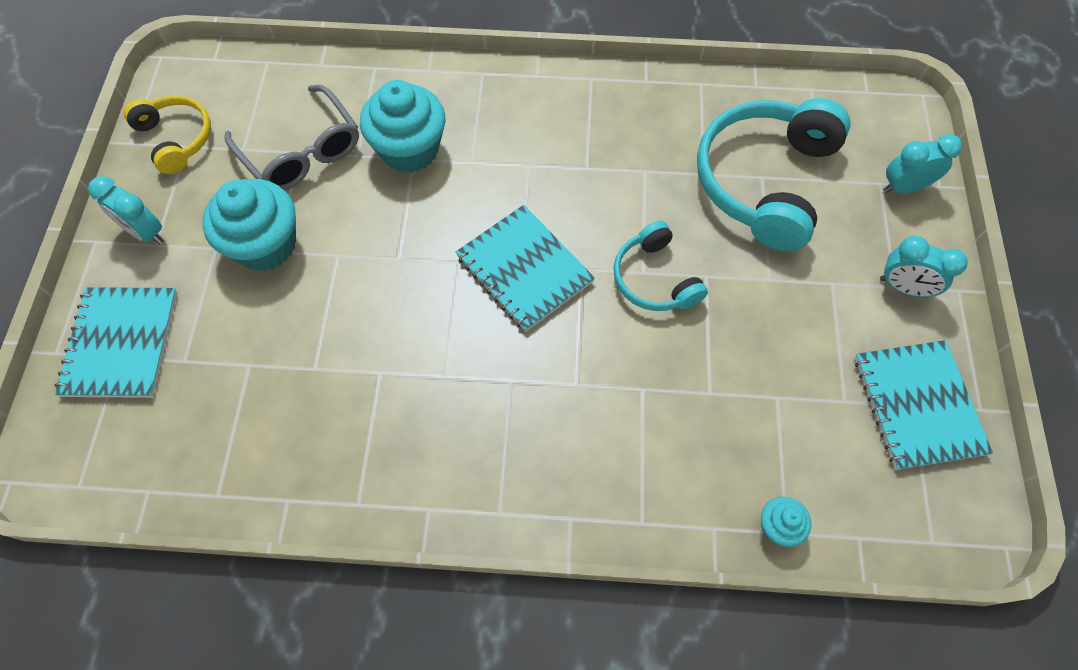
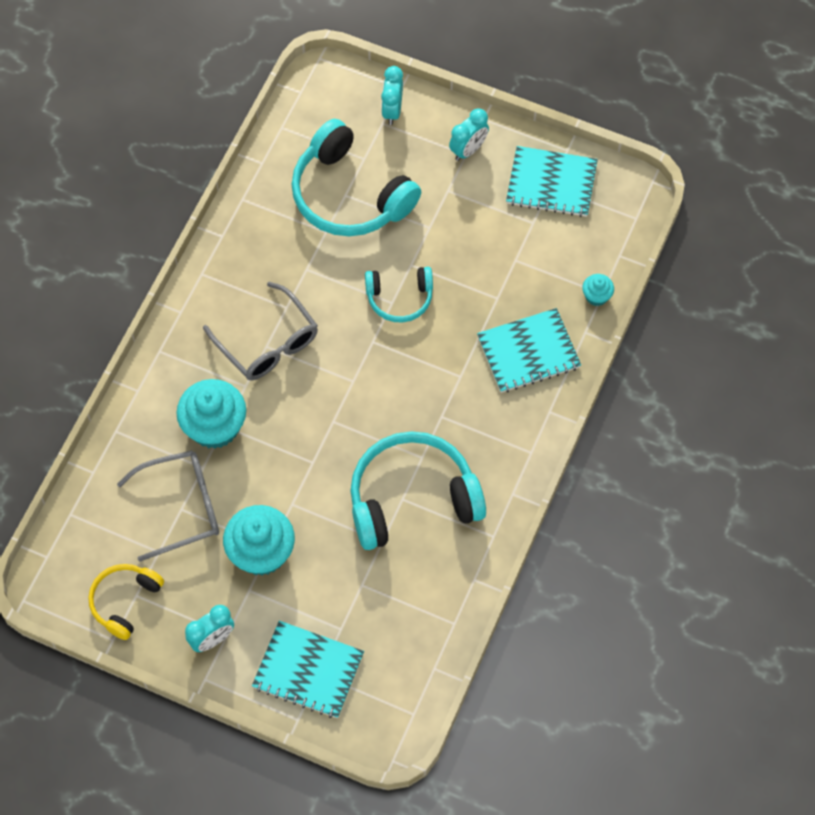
camera: 70 degrees left, 0 degrees up
(176, 138) = (124, 601): yellow headphones -> yellow headphones turned 45 degrees counterclockwise
(383, 384) = (412, 498): none -> turquoise headphones
(524, 269) = (357, 379): turquoise notebook -> turquoise notebook (528, 352)
(533, 165) = (268, 343): none -> grey glasses

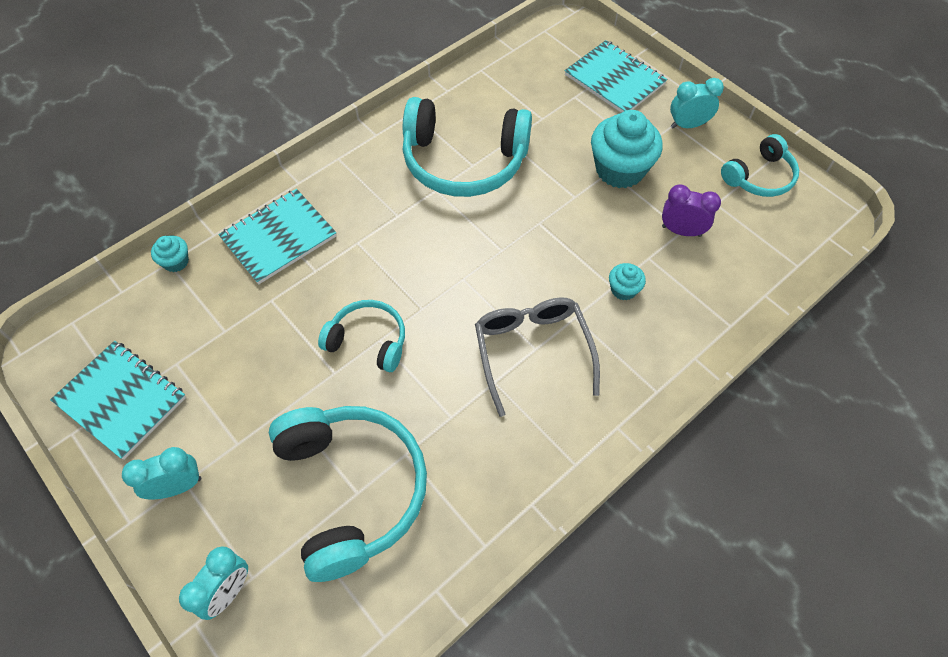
camera: 155 degrees left, 5 degrees down
(124, 601) = (759, 177): yellow headphones -> turquoise headphones
(182, 507) = (681, 231): grey glasses -> purple clock
(214, 427) = (623, 289): turquoise cupcake -> turquoise cupcake, size x0.48
(528, 352) = (279, 237): turquoise notebook -> turquoise notebook turned 45 degrees counterclockwise

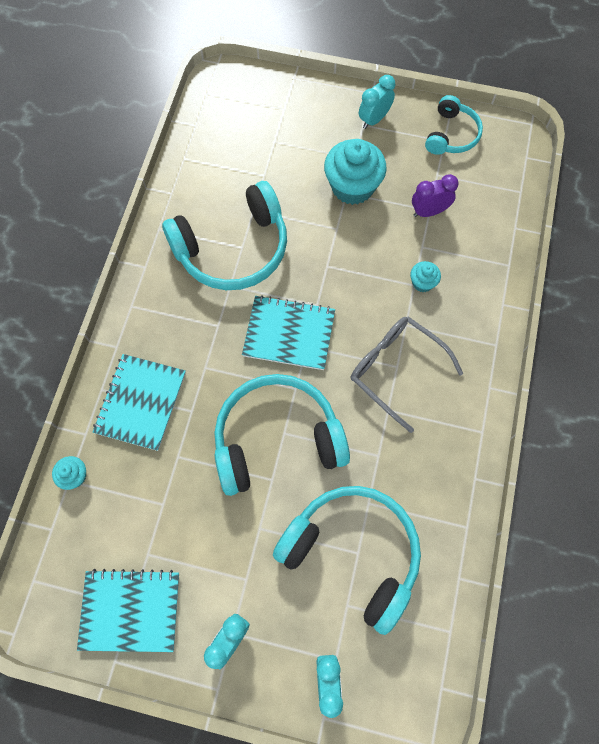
camera: 35 degrees left, 10 degrees up
(368, 341) = (277, 439): turquoise headphones -> turquoise headphones, size x1.82
(614, 79) = (293, 109): turquoise notebook -> turquoise notebook (289, 334)

